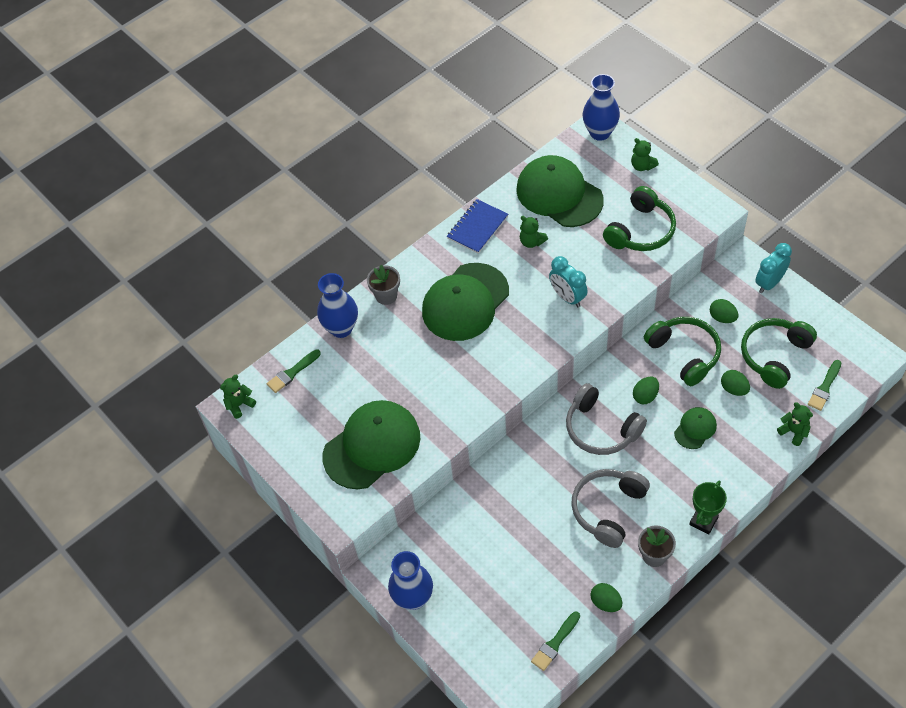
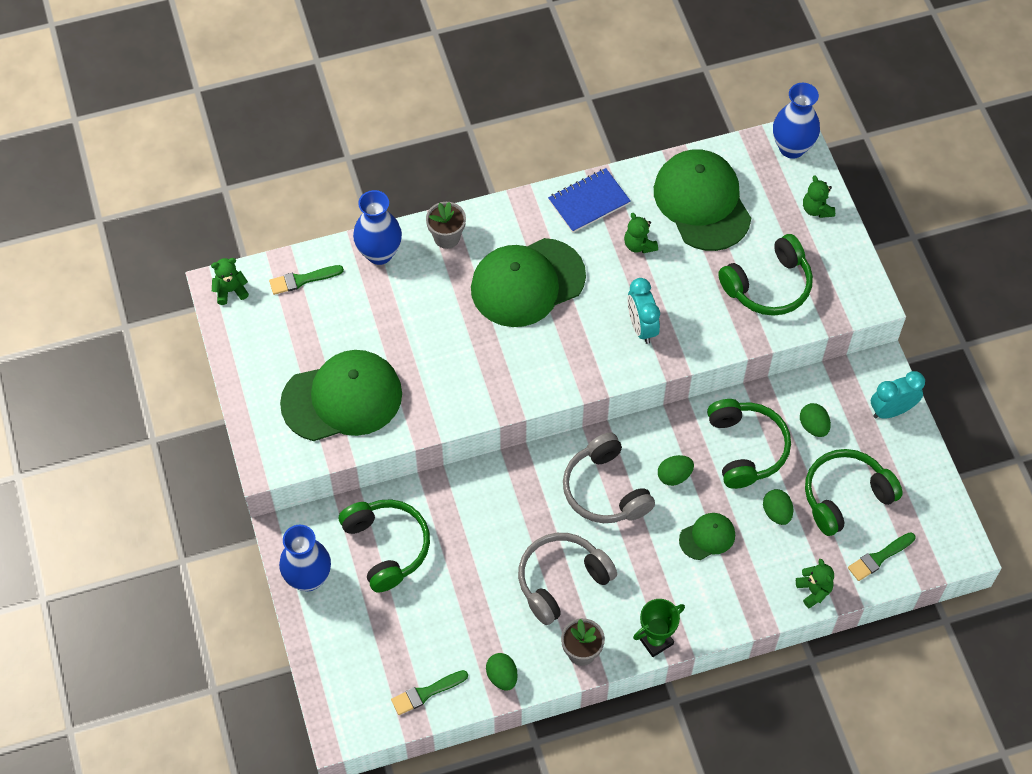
camera: 20 degrees right, 5 degrees up
(461, 545) = (387, 547): none -> green headphones

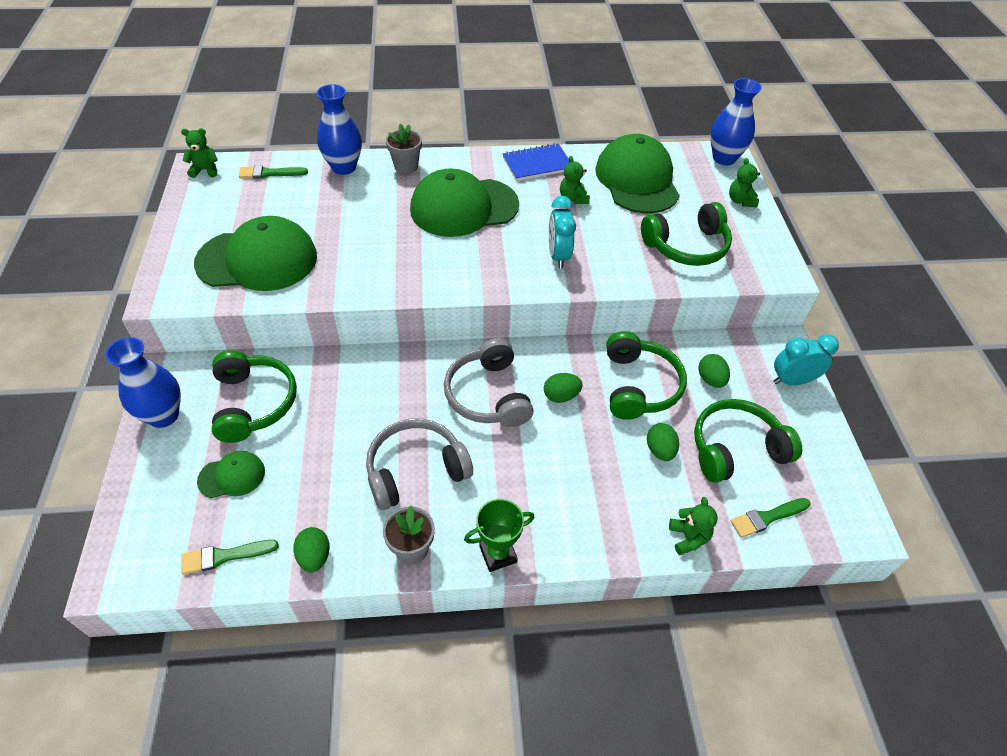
camera: 10 degrees right, 10 degrees down
(707, 537) = (581, 459): green cap -> green cap (232, 476)

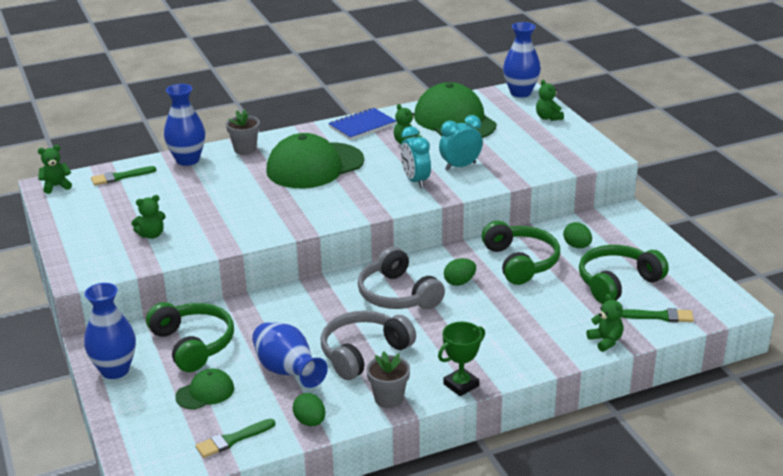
camera: 15 degrees left, 20 degrees down
(257, 260) = (151, 235): green cap -> green teddy bear
(326, 473) = (288, 372): none -> blue vase
(660, 450) = (558, 297): green egg -> none
(687, 246) = (519, 154): green headphones -> none
(767, 518) = (660, 316): green brush -> green brush turned 135 degrees counterclockwise
(792, 380) = (642, 233): turquoise clock -> turquoise clock (460, 166)

